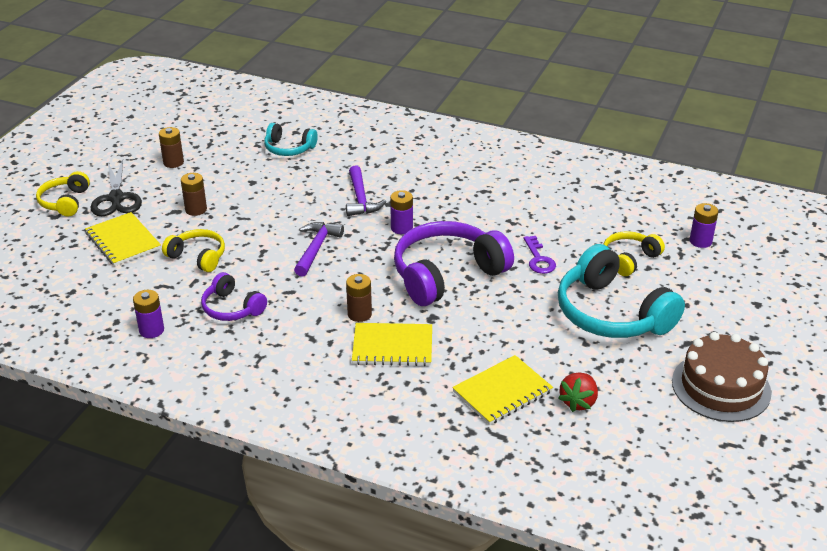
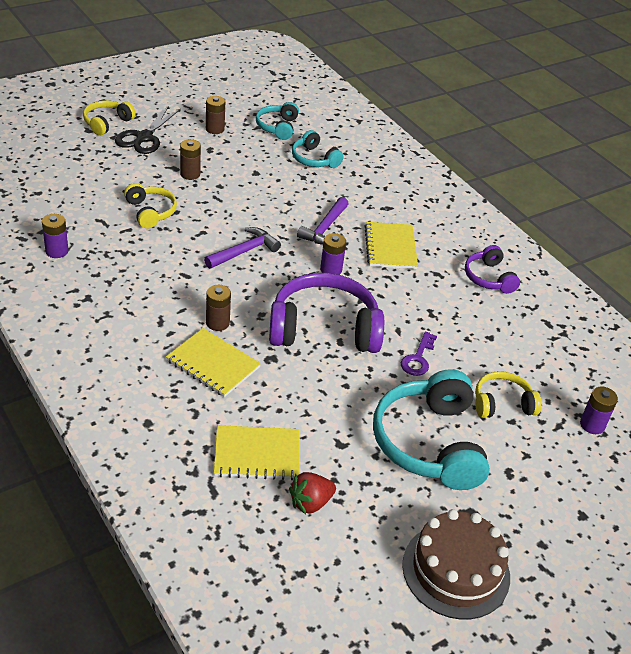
camera: 30 degrees right, 5 degrees up
(123, 241) = (113, 172): yellow notebook -> yellow notebook (390, 247)
(227, 136) = (278, 127): none -> turquoise headphones
(232, 308) = (130, 265): purple headphones -> purple headphones (489, 278)

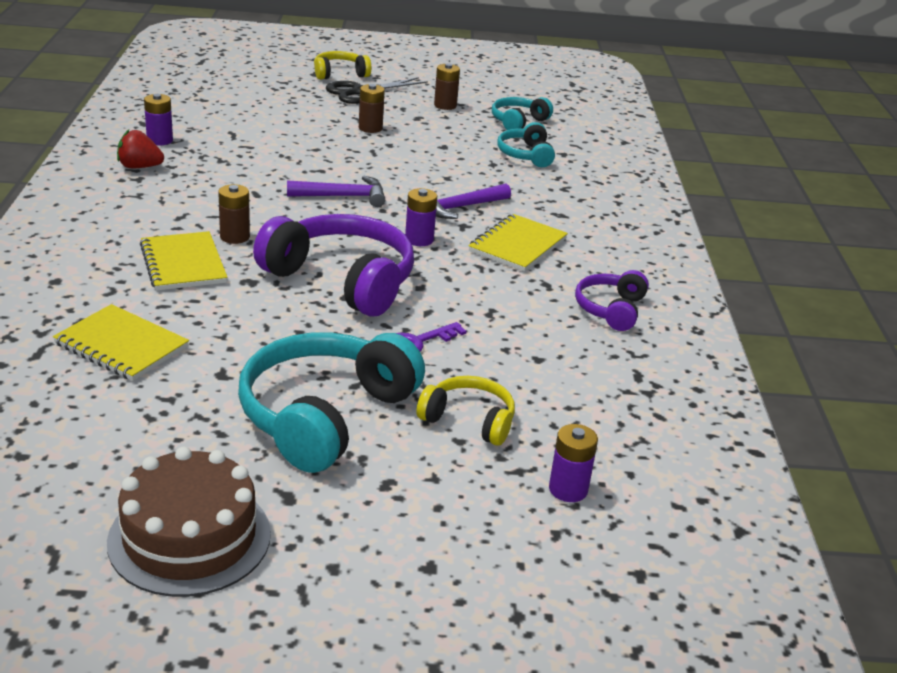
camera: 35 degrees right, 10 degrees down
(150, 212) = (289, 141): yellow headphones -> none
(310, 503) = (117, 405): red strawberry -> red strawberry (139, 167)

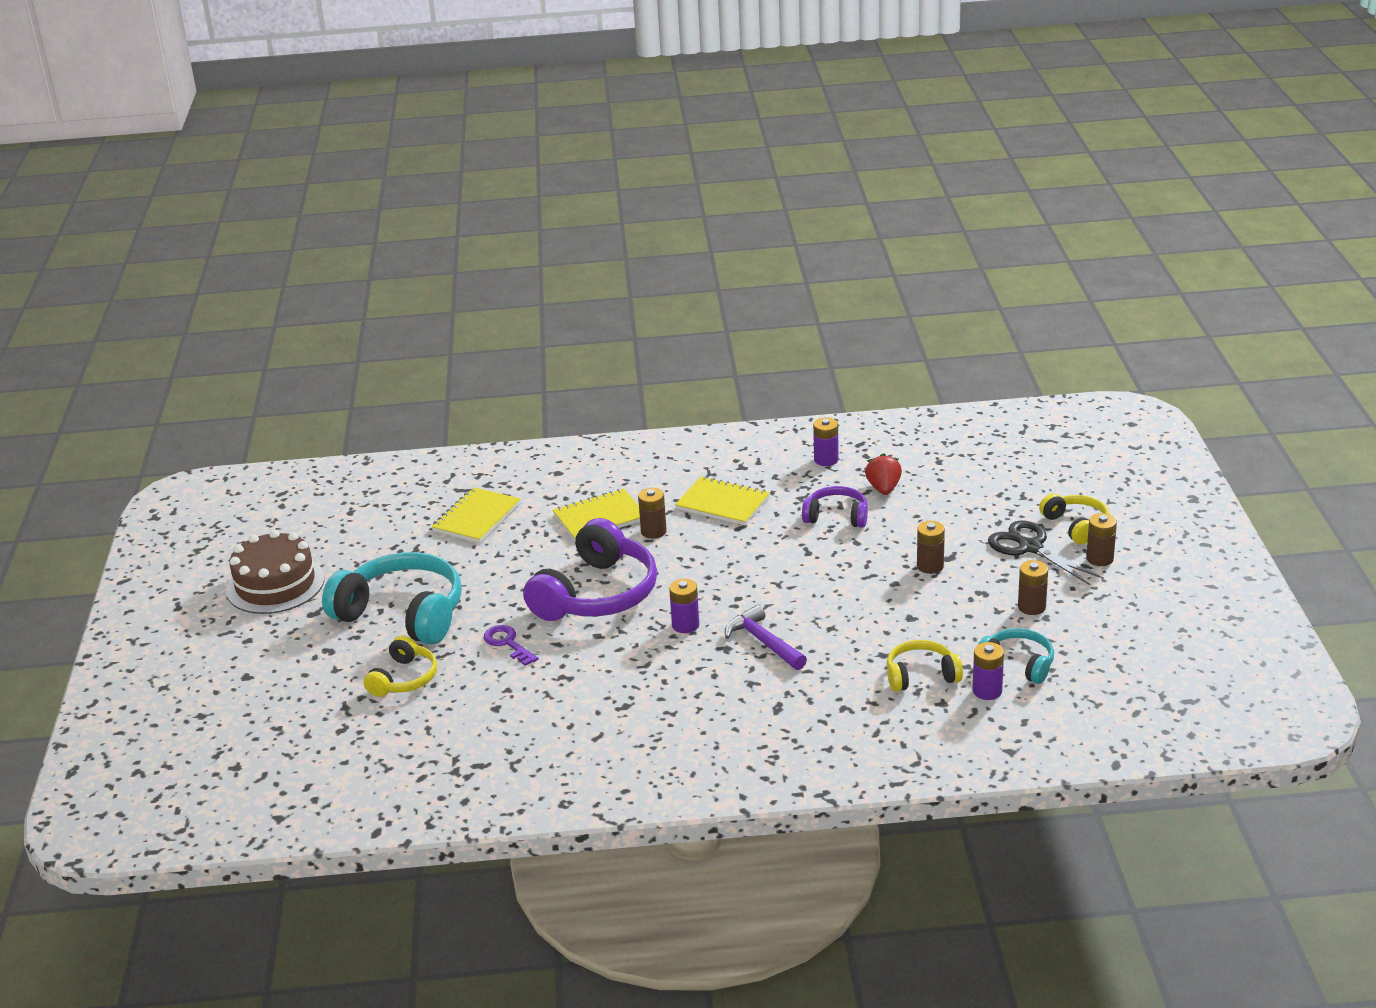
camera: 90 degrees right, 0 degrees up
(139, 167) = (764, 462): red strawberry -> red strawberry (883, 489)
(343, 196) = (756, 573): purple hammer -> none
(390, 75) = (1099, 559): none -> brown battery
(518, 245) = (696, 684): yellow notebook -> yellow notebook (722, 503)
(526, 155) = (921, 676): turquoise headphones -> yellow headphones
(568, 489) = (324, 731): purple battery -> purple battery (987, 691)
(611, 309) = (588, 747): purple headphones -> purple headphones (836, 516)

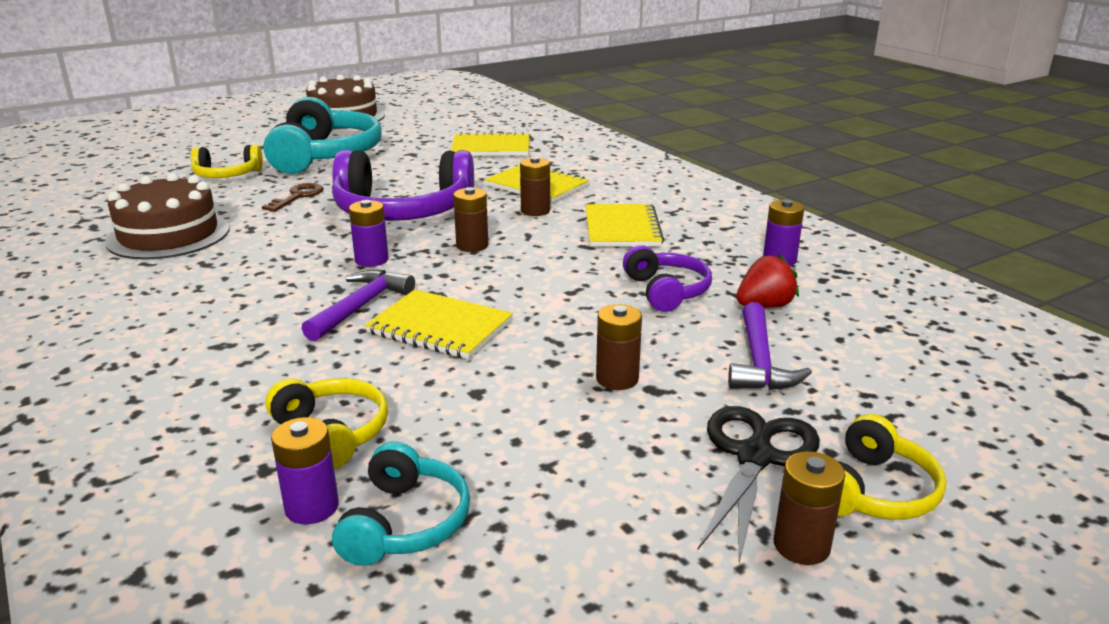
camera: 60 degrees right, 5 degrees down
(507, 643) = (298, 196): purple key -> brown key
(541, 722) = (168, 235): none -> brown cake
(819, 615) = (440, 327): none -> yellow notebook
(945, 514) = (759, 362): none -> purple hammer
(1031, 607) = (583, 499): brown battery -> brown battery (472, 245)

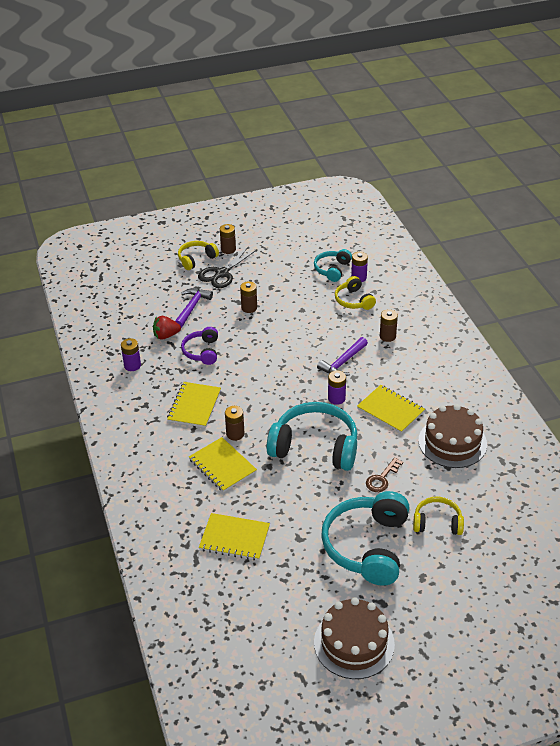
camera: 165 degrees left, 15 degrees up
(403, 211) = (315, 447): purple headphones -> turquoise headphones
(440, 327) = (309, 344): yellow notebook -> yellow notebook (390, 410)
(472, 245) = (282, 403): brown battery -> brown battery (387, 336)

